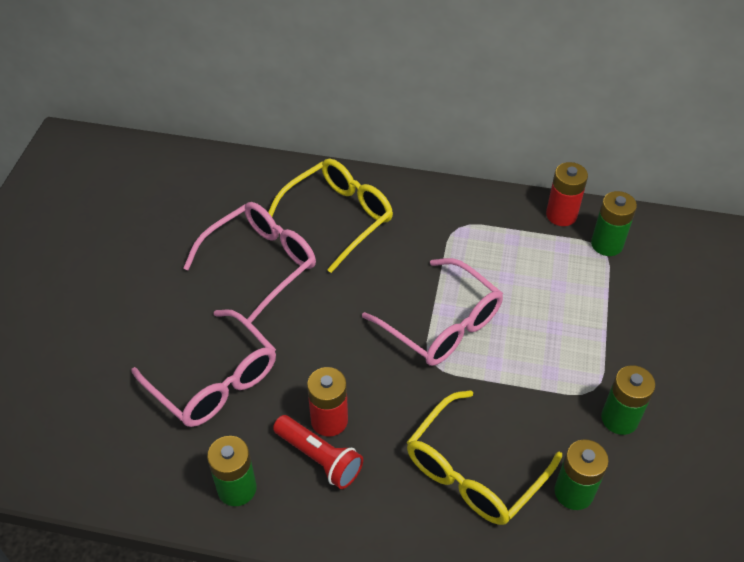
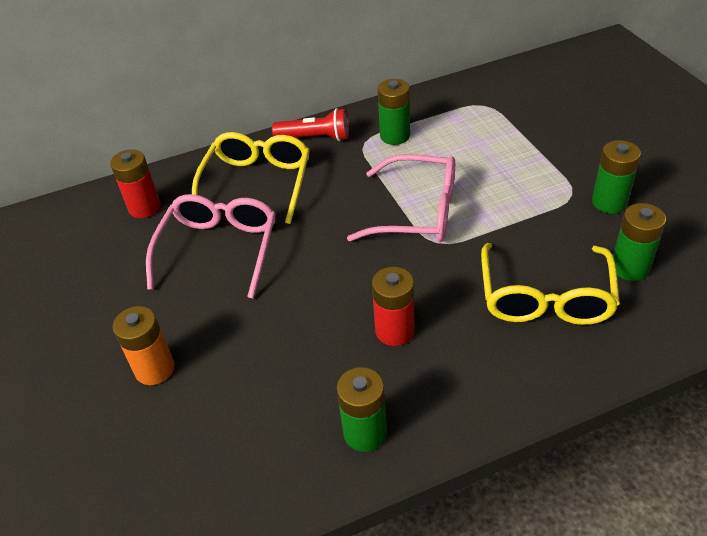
camera: 30 degrees left, 5 degrees down
(140, 339) = (155, 369): none -> orange battery
(213, 379) = (259, 360): pink glasses -> none
(320, 458) = (414, 363): red flashlight -> red flashlight (315, 138)
(561, 215) = (434, 98): red battery -> red battery (144, 207)
(607, 244) = (485, 100): green battery -> green battery (395, 136)

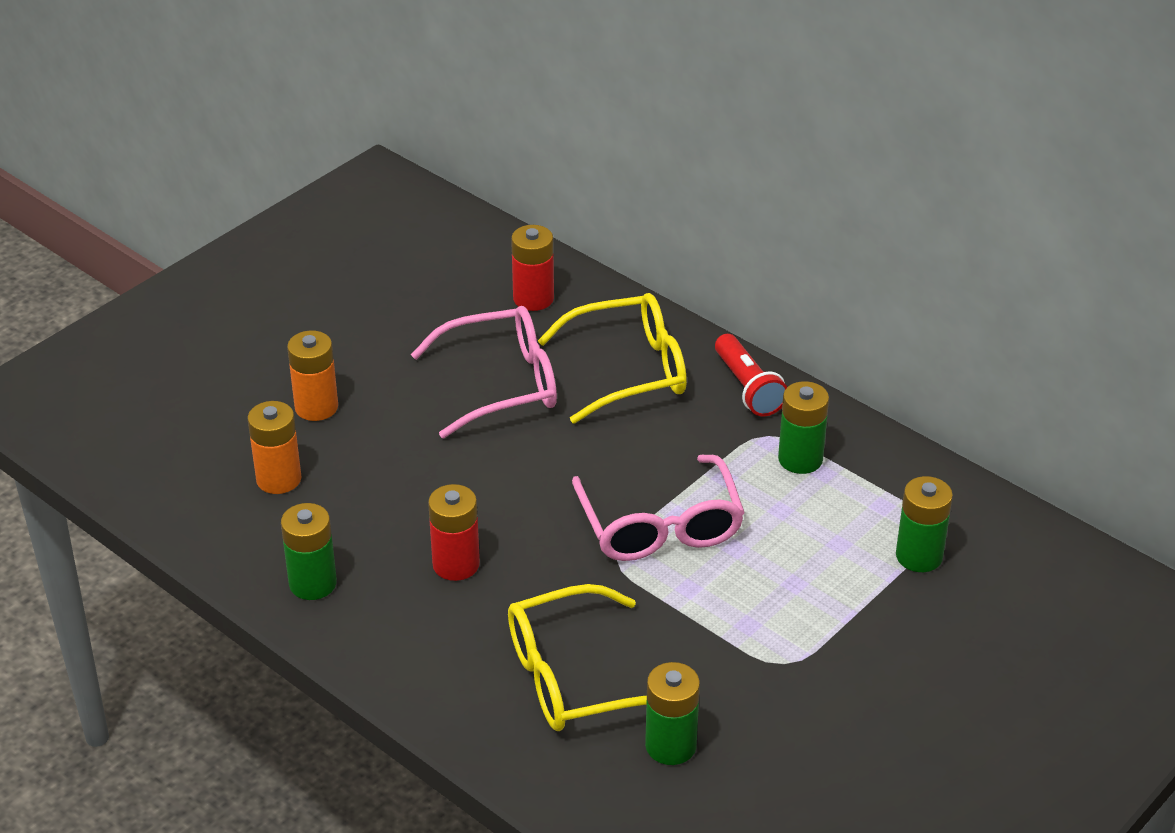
camera: 60 degrees right, 5 degrees down
(222, 421) = (279, 479): none -> orange battery
(609, 202) = (790, 703): green battery -> green battery (919, 556)

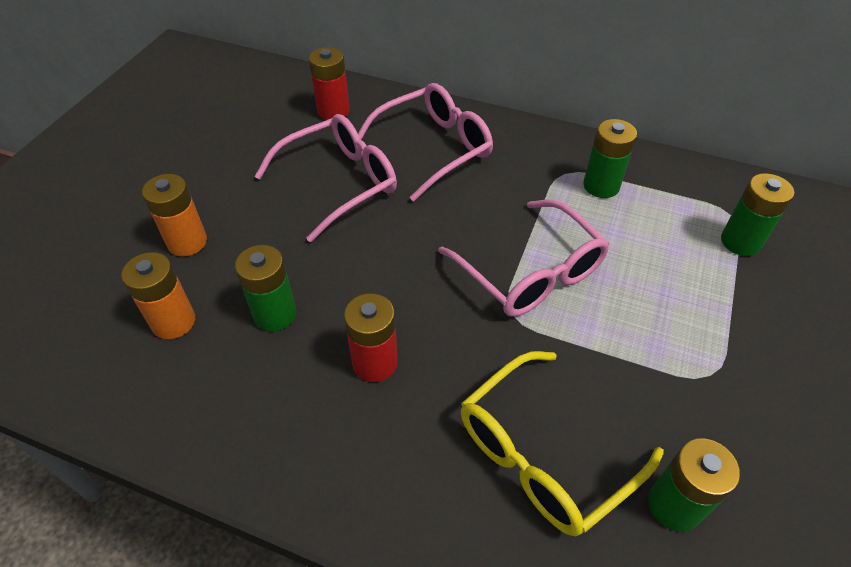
camera: 20 degrees left, 10 degrees up
(313, 583) = (244, 427): green battery -> green battery (275, 314)
(627, 370) = (432, 149): yellow glasses -> pink glasses
(748, 388) = (529, 140): red flashlight -> none

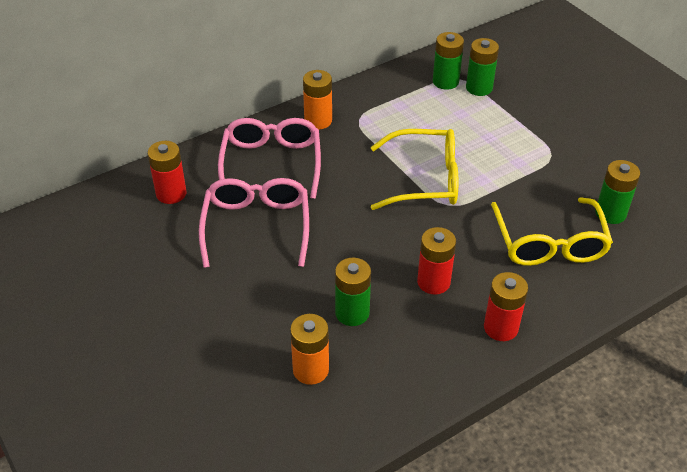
camera: 55 degrees left, 5 degrees down
(187, 242) = (235, 334): orange battery -> orange battery (318, 121)
(350, 471) = (501, 328): none -> red battery
(529, 271) = (423, 180): pink glasses -> yellow glasses
(601, 186) = (385, 111): green battery -> green battery (445, 81)

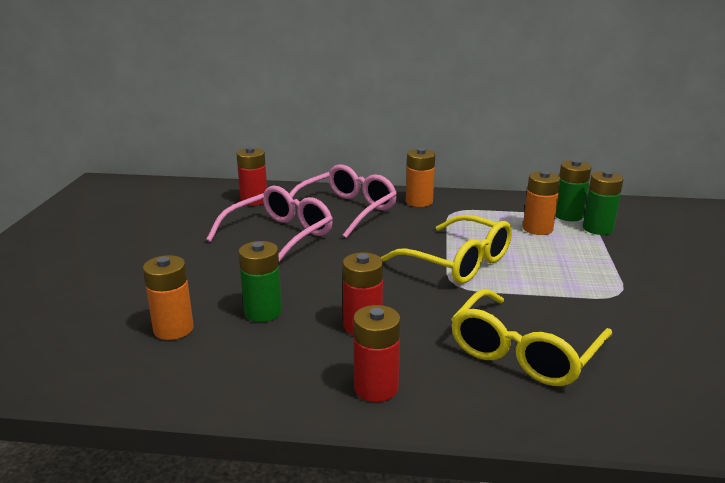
camera: 40 degrees right, 20 degrees down
(440, 110) = (537, 229): none -> orange battery
(610, 213) = (635, 361): green battery -> none

